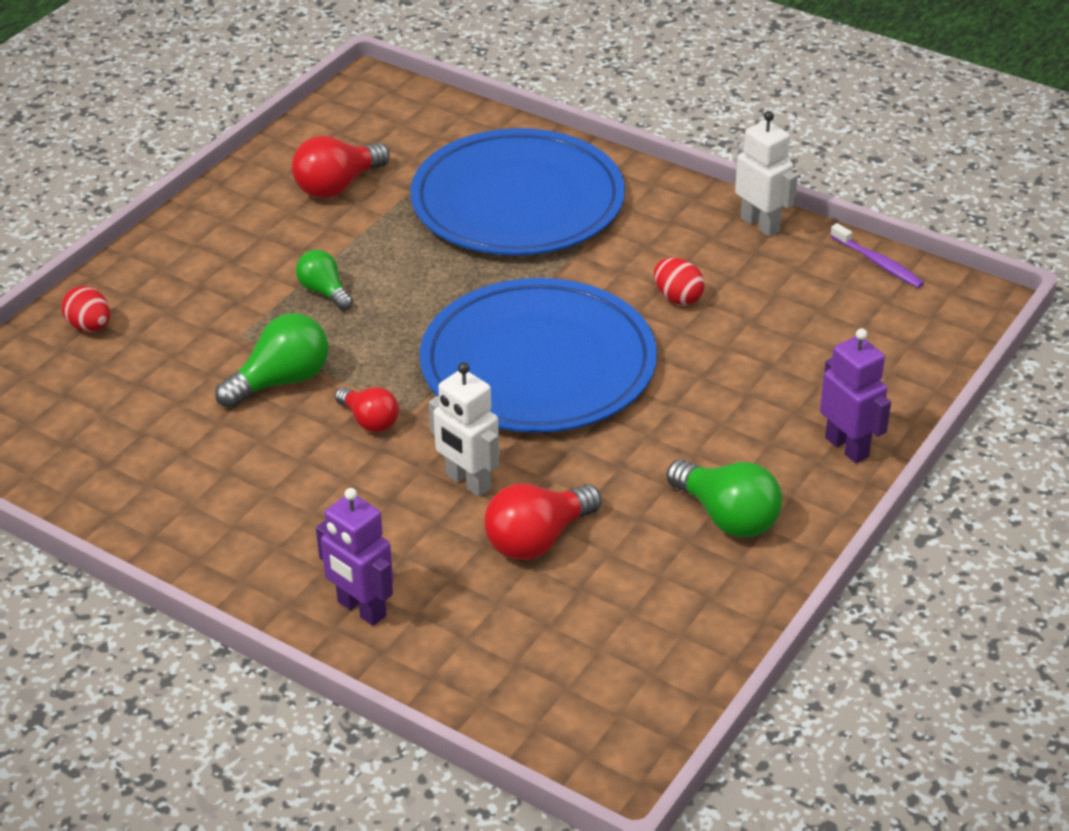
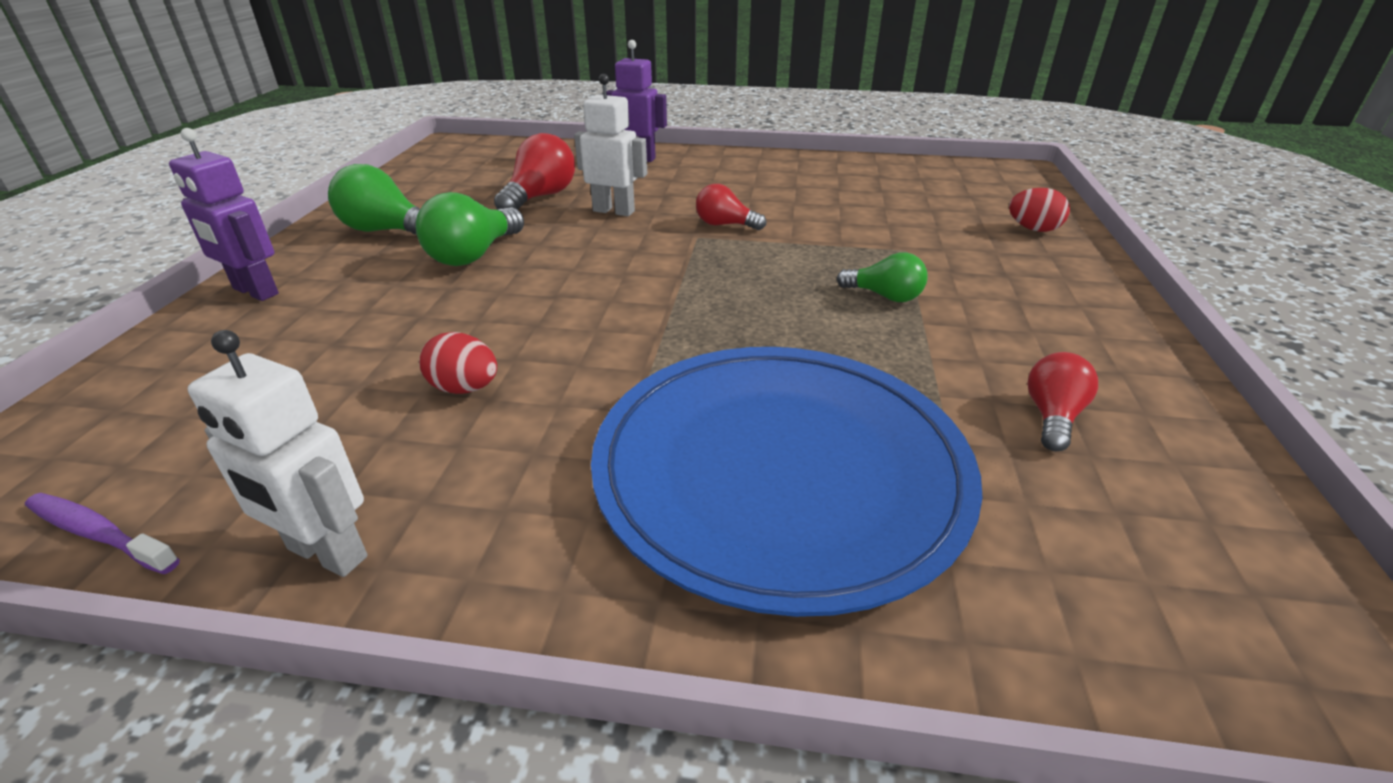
camera: 155 degrees right, 5 degrees down
(281, 381) = (826, 231): green light bulb -> green light bulb (474, 255)
(338, 186) = (1052, 417): red light bulb -> red light bulb, size x0.63
(538, 364) = (606, 288): blue plate -> none

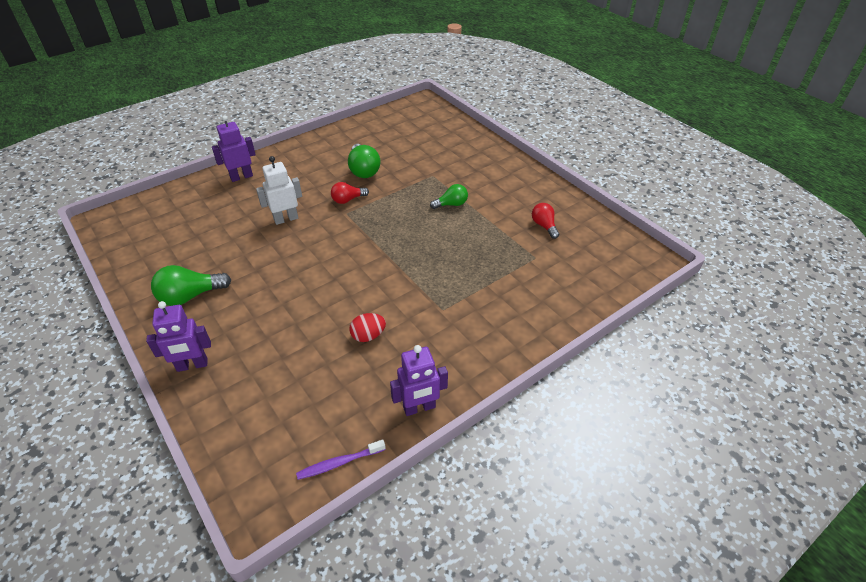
camera: 45 degrees left, 10 degrees up
(326, 554) = (419, 408): white robot -> purple robot
(474, 255) = (263, 281): green light bulb -> green light bulb (363, 170)
(540, 197) = (234, 230): red light bulb -> none
(780, 471) = (500, 292): blue plate -> none
(1033, 229) = (462, 139): red egg -> none

